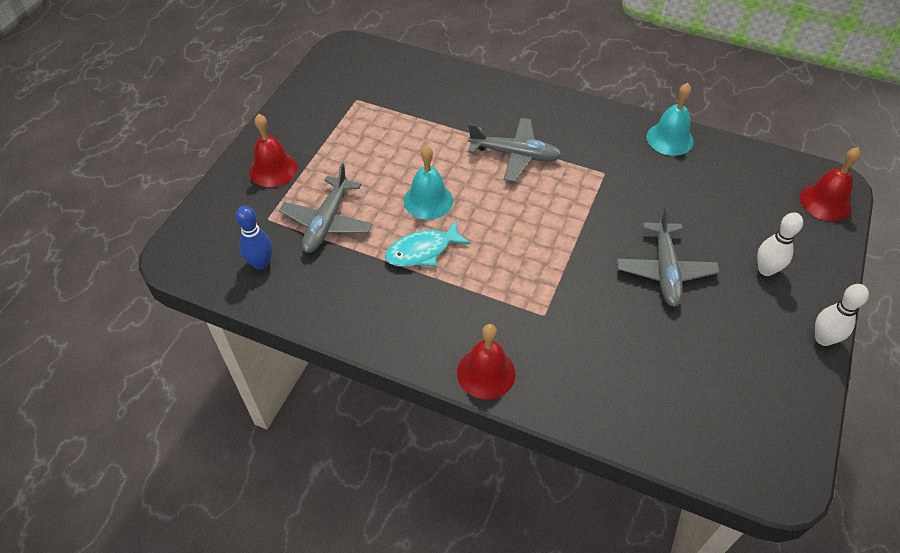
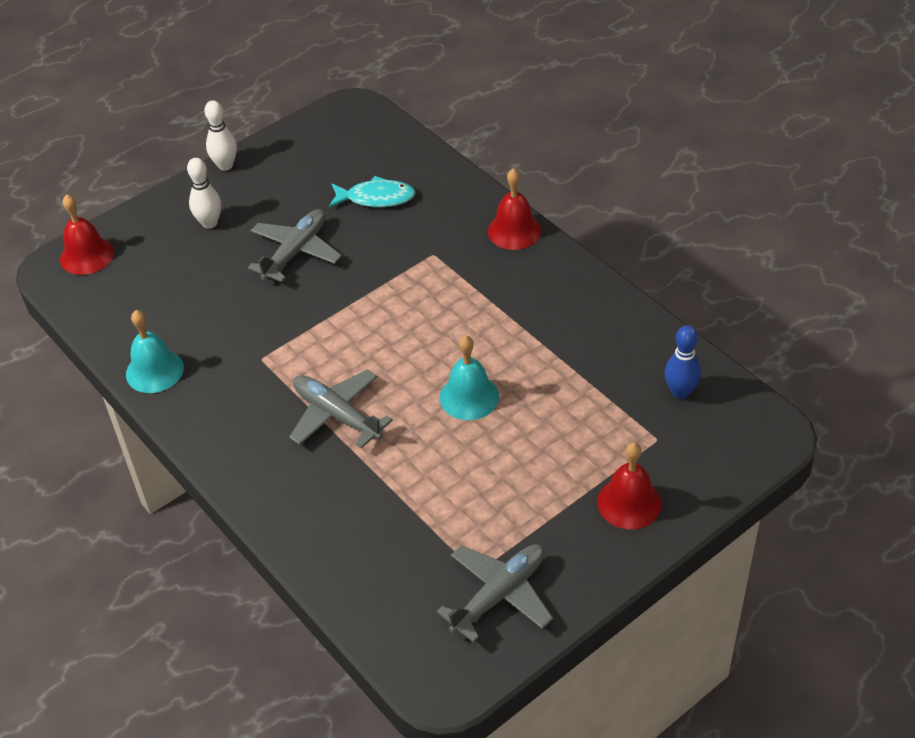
camera: 150 degrees left, 5 degrees down
(327, 222) = (592, 411): grey plane -> grey plane (499, 594)
(422, 251) = (507, 346): turquoise fish -> turquoise fish (376, 198)

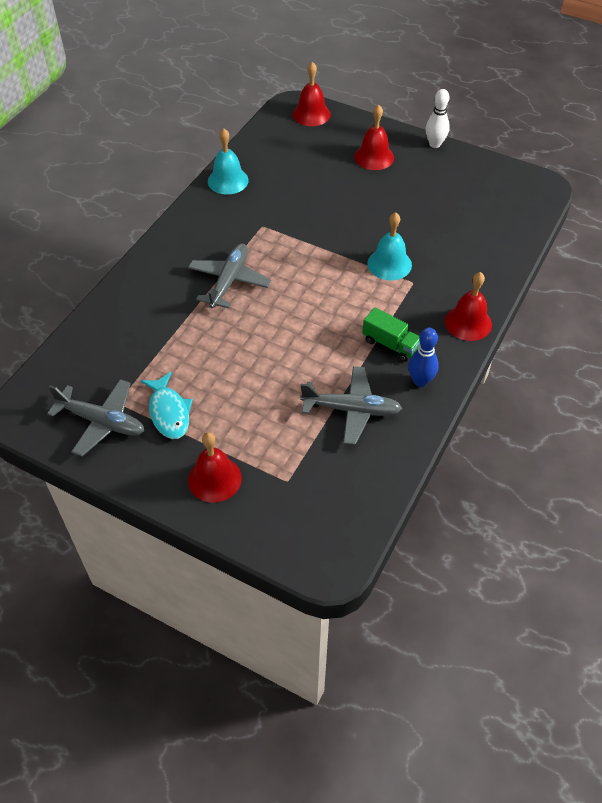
camera: 65 degrees right, 5 degrees up
(209, 223) = (374, 157): white bowling pin -> red bell
(296, 251) = (372, 208): grey plane -> grey plane (352, 410)
(376, 198) = (453, 231): turquoise fish -> turquoise fish (169, 412)
(469, 397) = (278, 348): turquoise bell -> turquoise bell (389, 264)
(512, 300) = (390, 344): none -> green truck
(680, 392) = (346, 484): blue bowling pin -> blue bowling pin (420, 381)

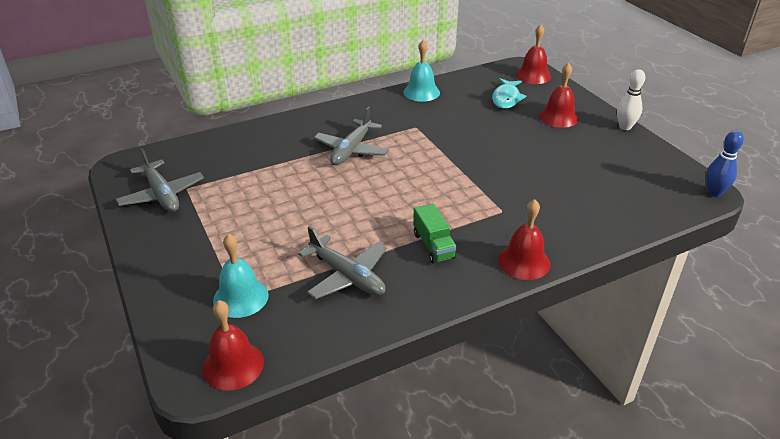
camera: 35 degrees right, 15 degrees down
(169, 412) = (211, 210): turquoise fish -> turquoise fish (506, 98)
(214, 479) = (188, 269): red bell -> red bell (233, 365)
(229, 281) = (351, 150): grey plane -> grey plane turned 150 degrees clockwise
(389, 264) = (494, 190): turquoise bell -> turquoise bell (240, 297)
(420, 381) = (430, 284): blue bowling pin -> blue bowling pin (714, 193)

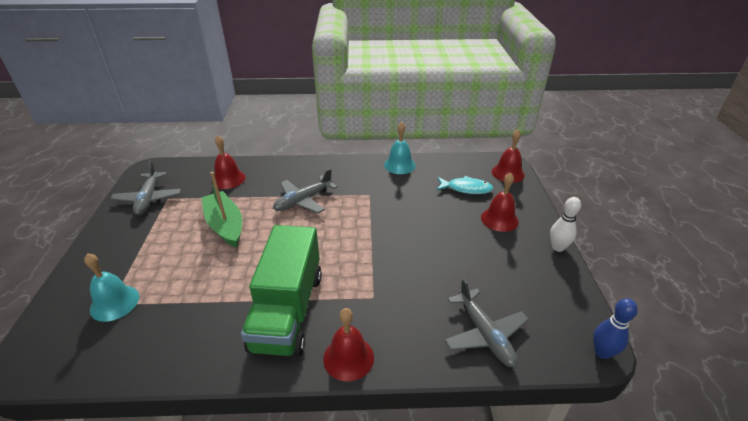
camera: 25 degrees right, 0 degrees up
(233, 365) = (53, 362): red bell -> red bell (228, 179)
(288, 195) = (225, 225): none -> green boat
(347, 276) = (200, 314): grey plane -> grey plane (485, 334)
(433, 245) = (288, 310): green truck -> green truck, size x2.22
(506, 98) = (466, 189): turquoise fish -> turquoise fish turned 120 degrees counterclockwise

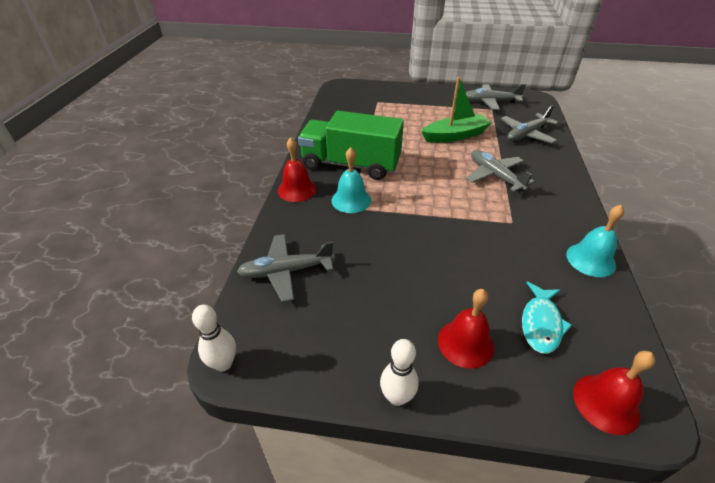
camera: 100 degrees right, 5 degrees up
(114, 303) = (378, 103): turquoise bell -> turquoise bell (351, 200)
(228, 179) = (526, 134): red bell -> grey plane
(602, 352) = (223, 363): blue bowling pin -> white bowling pin

